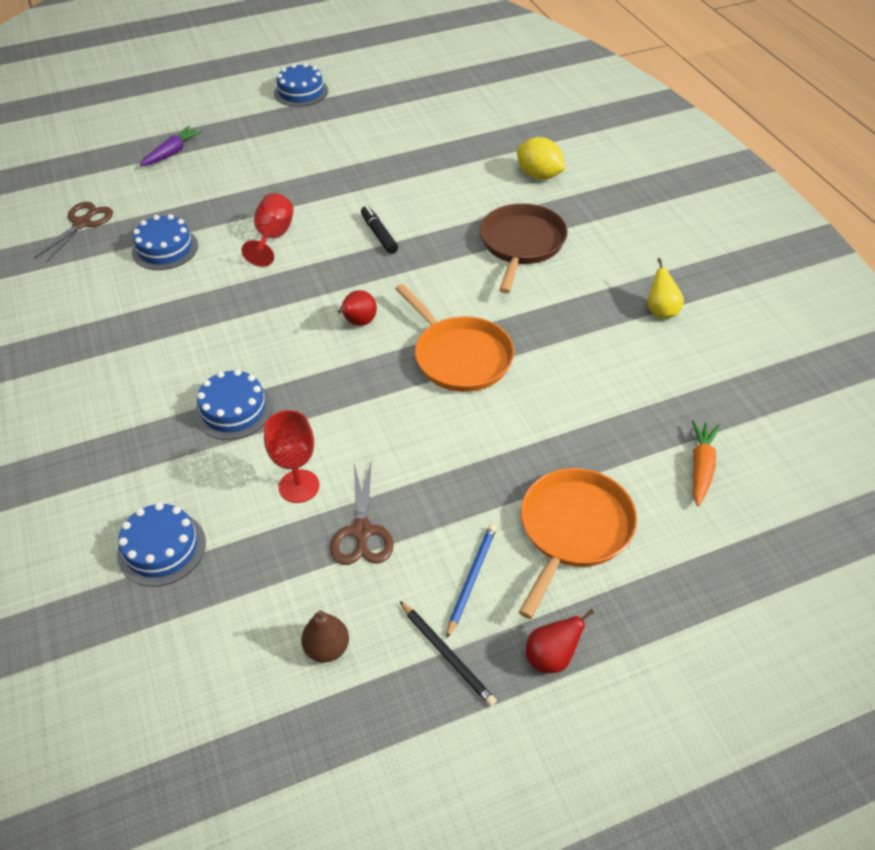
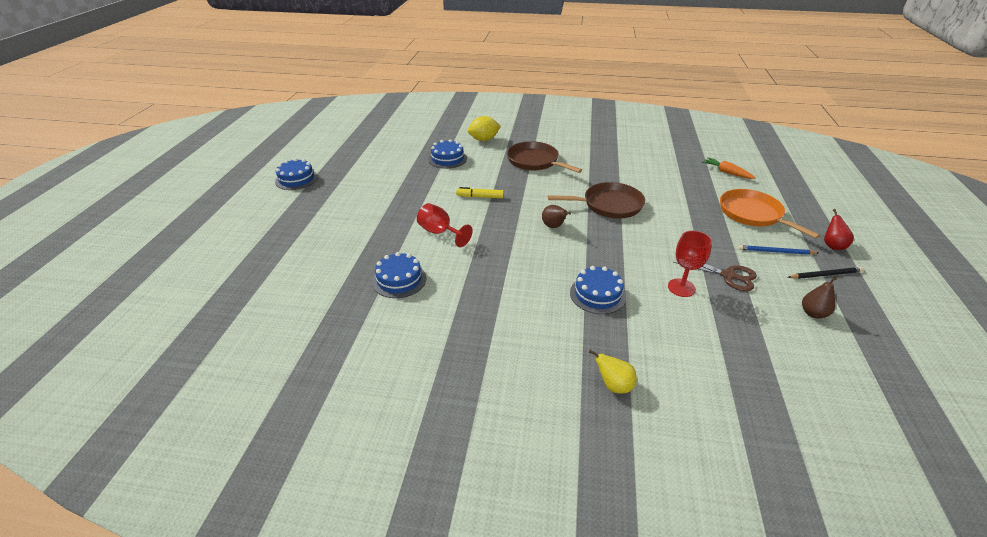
camera: 60 degrees left, 10 degrees down
(82, 223) = (316, 313): brown scissors -> none
(161, 548) = (710, 360): blue cake -> blue cake (447, 159)
(172, 153) = (286, 247): purple carrot -> none
(358, 323) = (554, 226): red pear -> brown pear
(379, 235) = (480, 197): black marker -> yellow marker
(460, 357) = (609, 205): orange pan -> brown pan
(471, 579) = (775, 252): blue pencil -> blue pencil turned 45 degrees counterclockwise
(661, 311) = (618, 147): yellow pear -> yellow pear (613, 385)

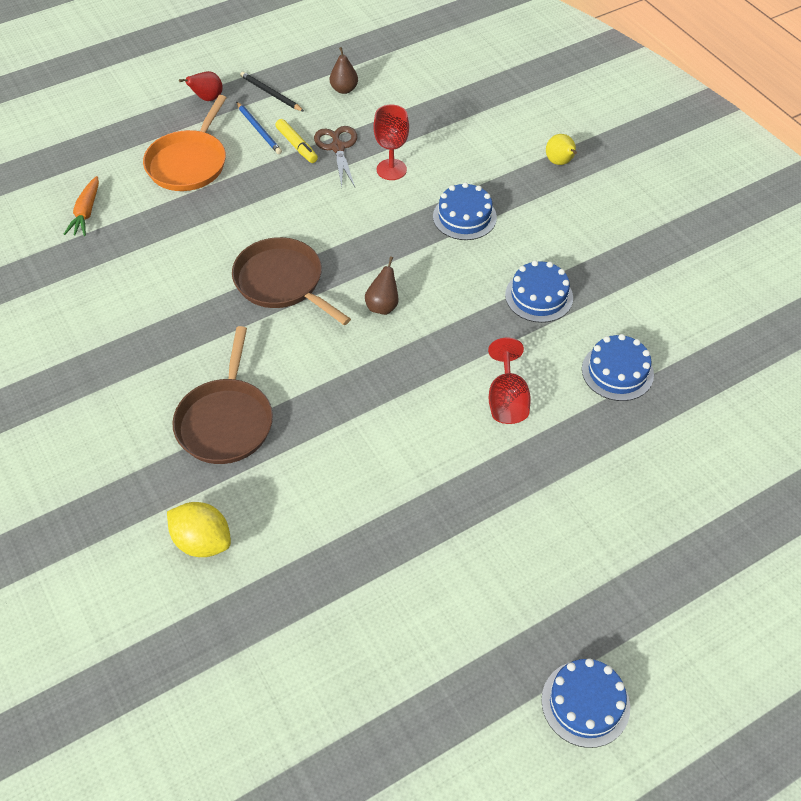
camera: 130 degrees left, 15 degrees up
(447, 159) = (319, 540): blue cake -> blue cake (539, 296)
(480, 197) = (389, 417): yellow marker -> yellow marker (297, 145)

